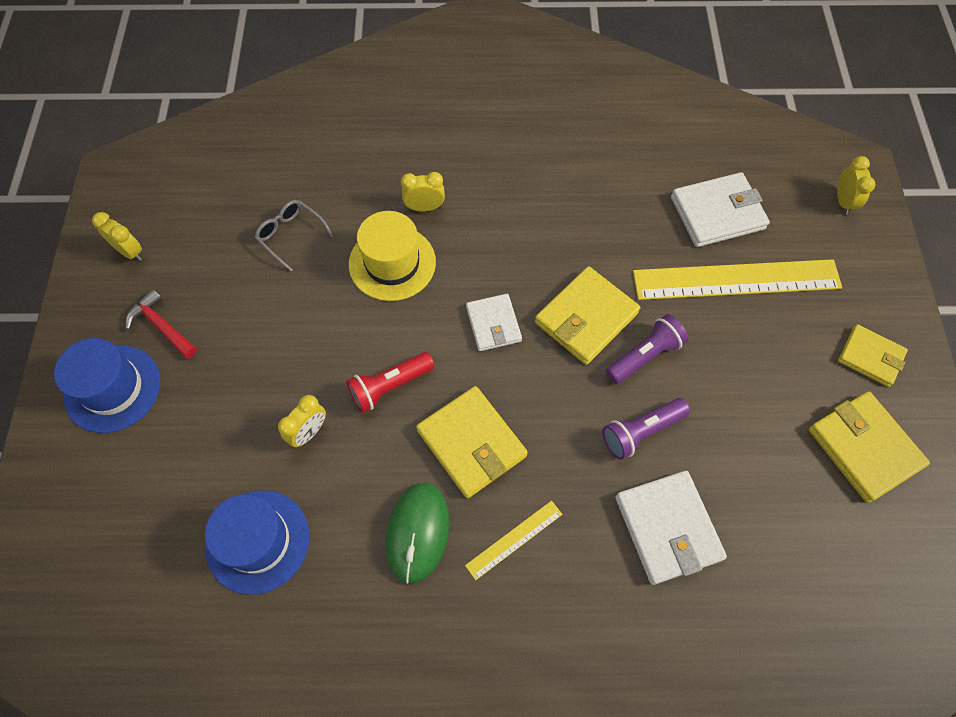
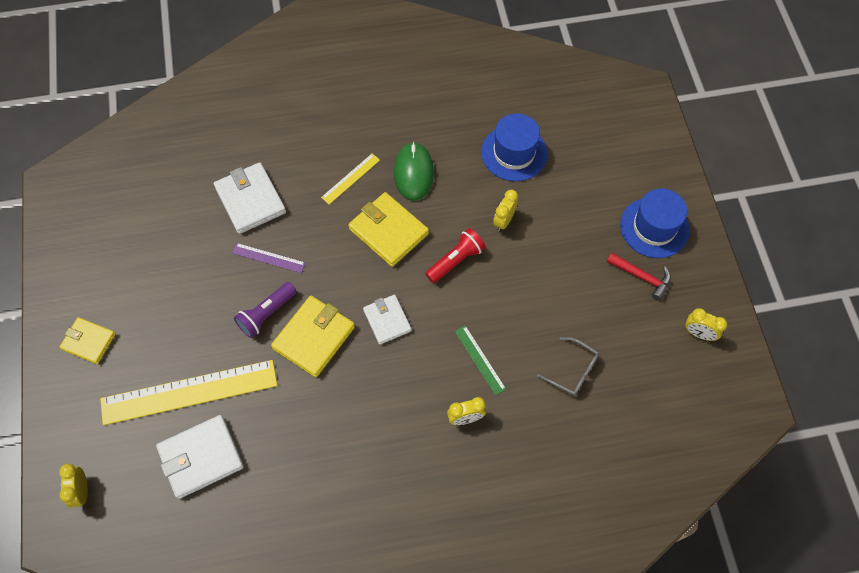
camera: 170 degrees right, 0 degrees up
(392, 263) = (480, 359): yellow hat -> green ruler
(641, 432) = (268, 258): purple flashlight -> purple ruler
(864, 448) = (108, 272): yellow wallet -> none

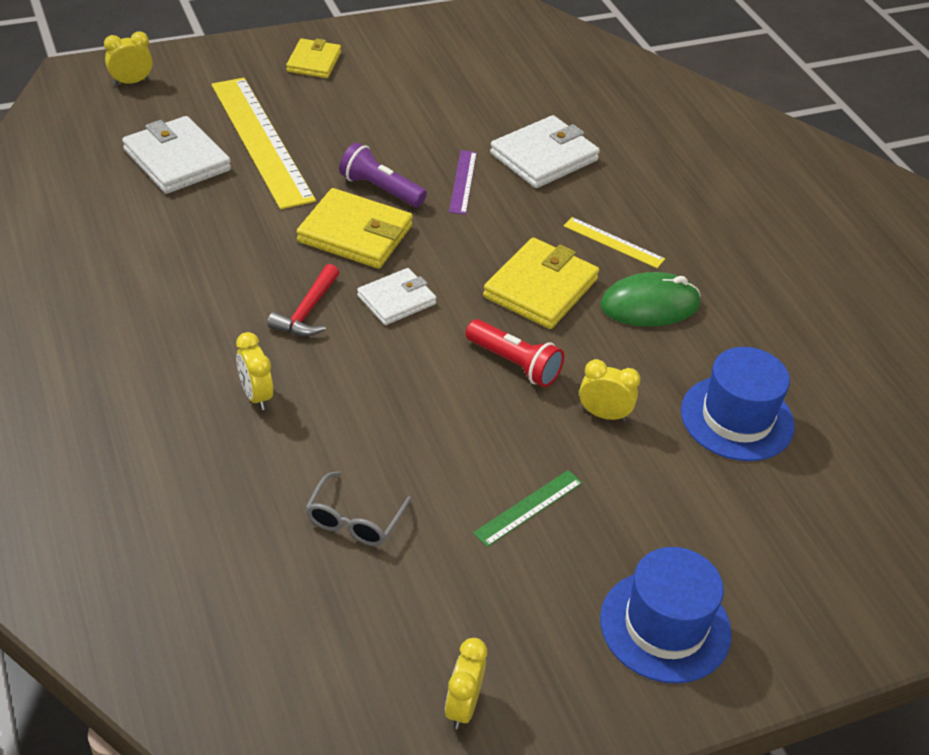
camera: 75 degrees right, 20 degrees down
(480, 359) = (353, 404): green ruler -> green ruler (528, 508)
(642, 277) = (555, 610): red hammer -> red hammer (307, 311)

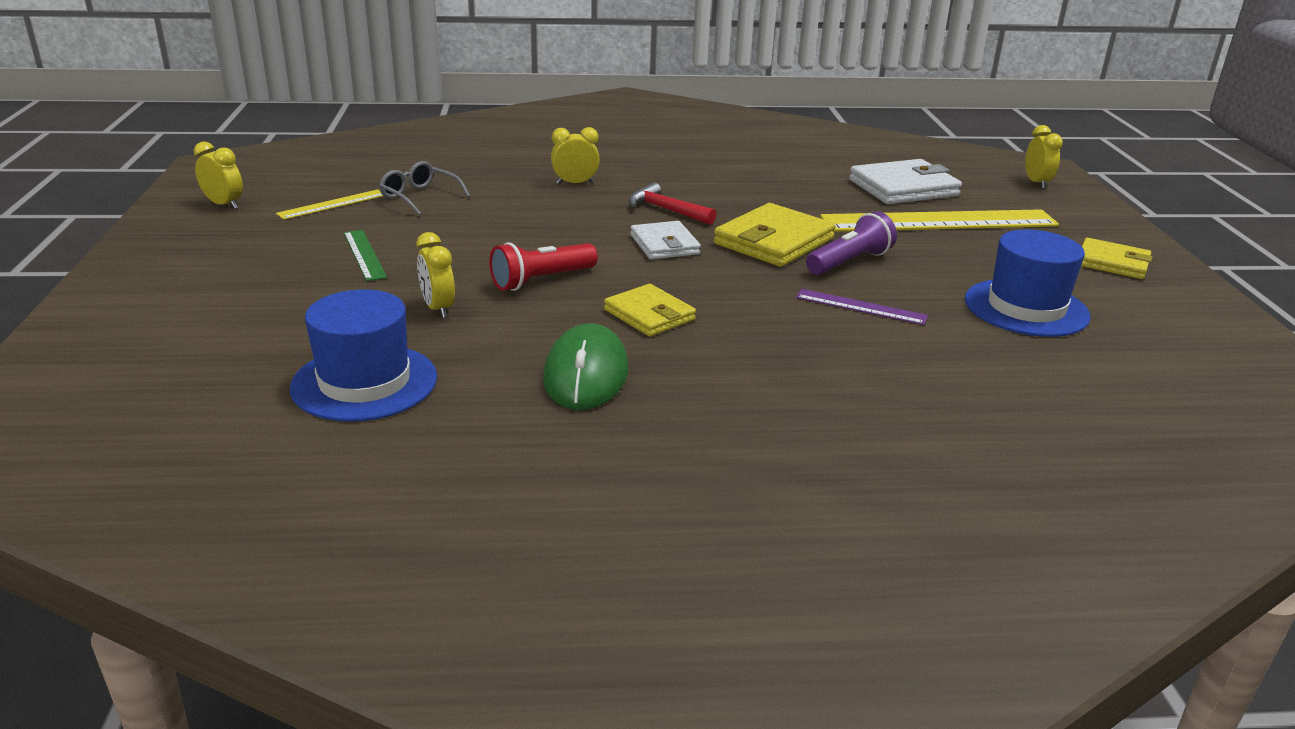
camera: 110 degrees right, 15 degrees down
(540, 288) = (649, 315): yellow wallet -> yellow wallet, size x0.64
(544, 157) = (916, 368): white wallet -> none
(603, 415) = (438, 308): yellow clock -> yellow clock turned 120 degrees clockwise
(613, 242) = (717, 378): yellow ruler -> yellow ruler (332, 204)
(665, 626) = (182, 282): blue hat -> blue hat (1026, 308)

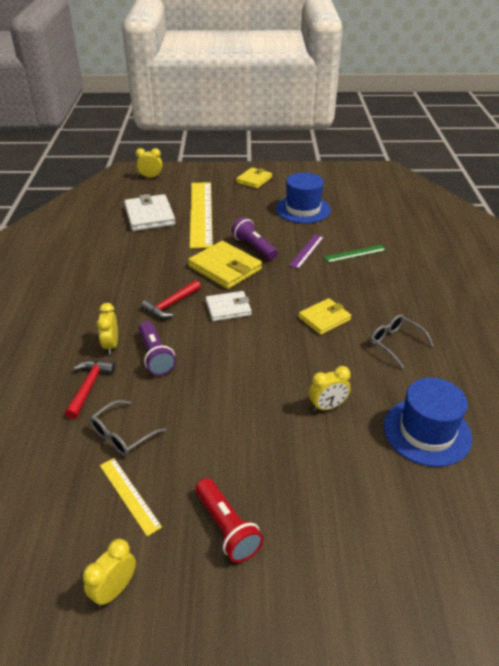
camera: 85 degrees left, 10 degrees up
(364, 255) = (241, 457): green ruler -> green ruler (355, 254)
(500, 178) = (89, 387): none -> red hammer
(541, 280) = (282, 360): red flashlight -> red flashlight (227, 528)
(554, 206) = (155, 356): none -> purple flashlight
(585, 374) = (395, 343): green mouse -> grey glasses

